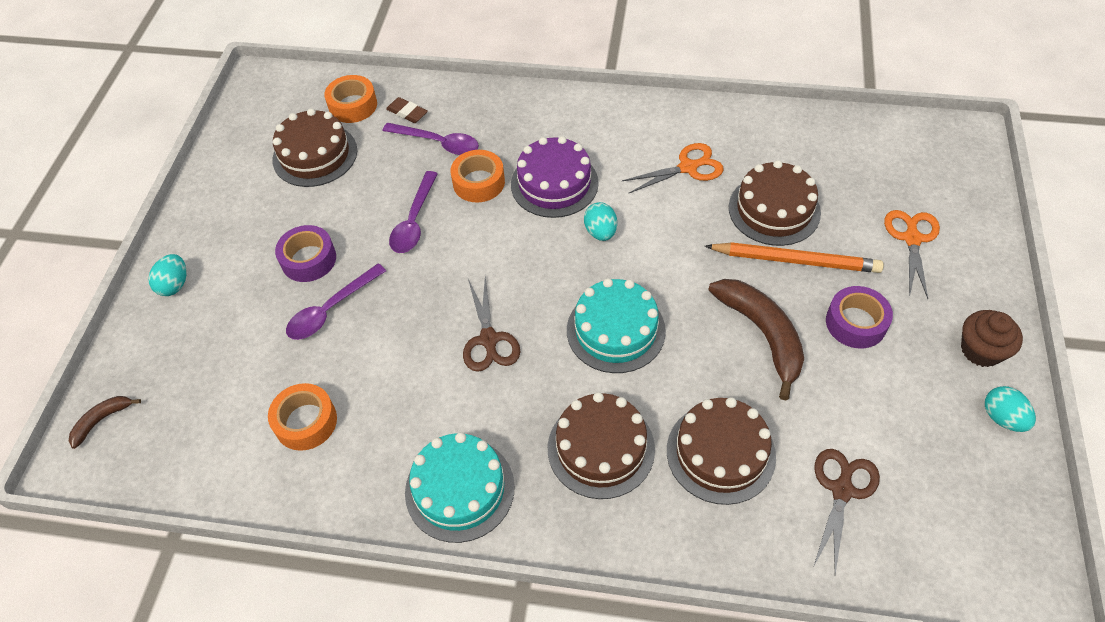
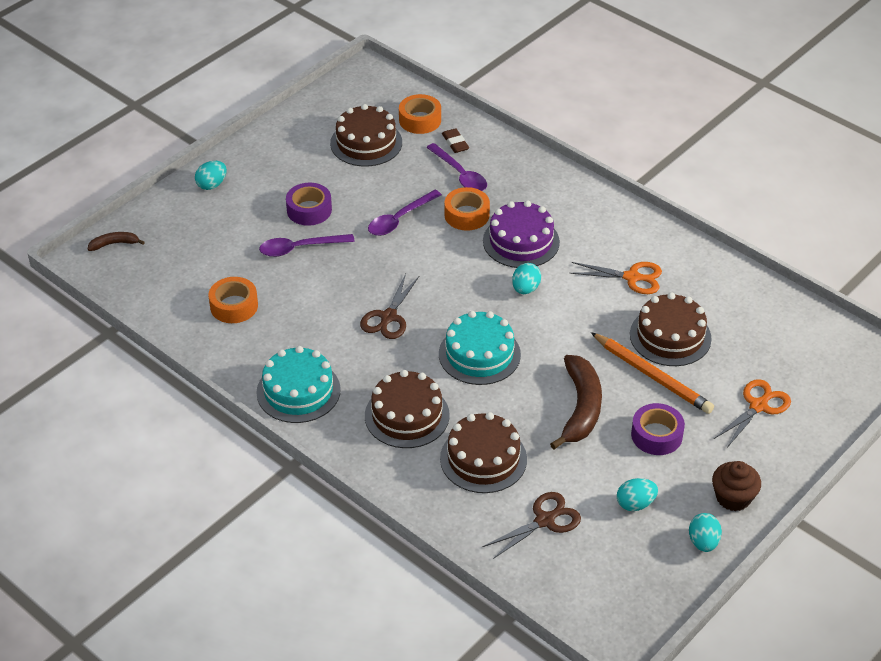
camera: 30 degrees right, 10 degrees down
(906, 413) = (635, 504): none -> turquoise egg

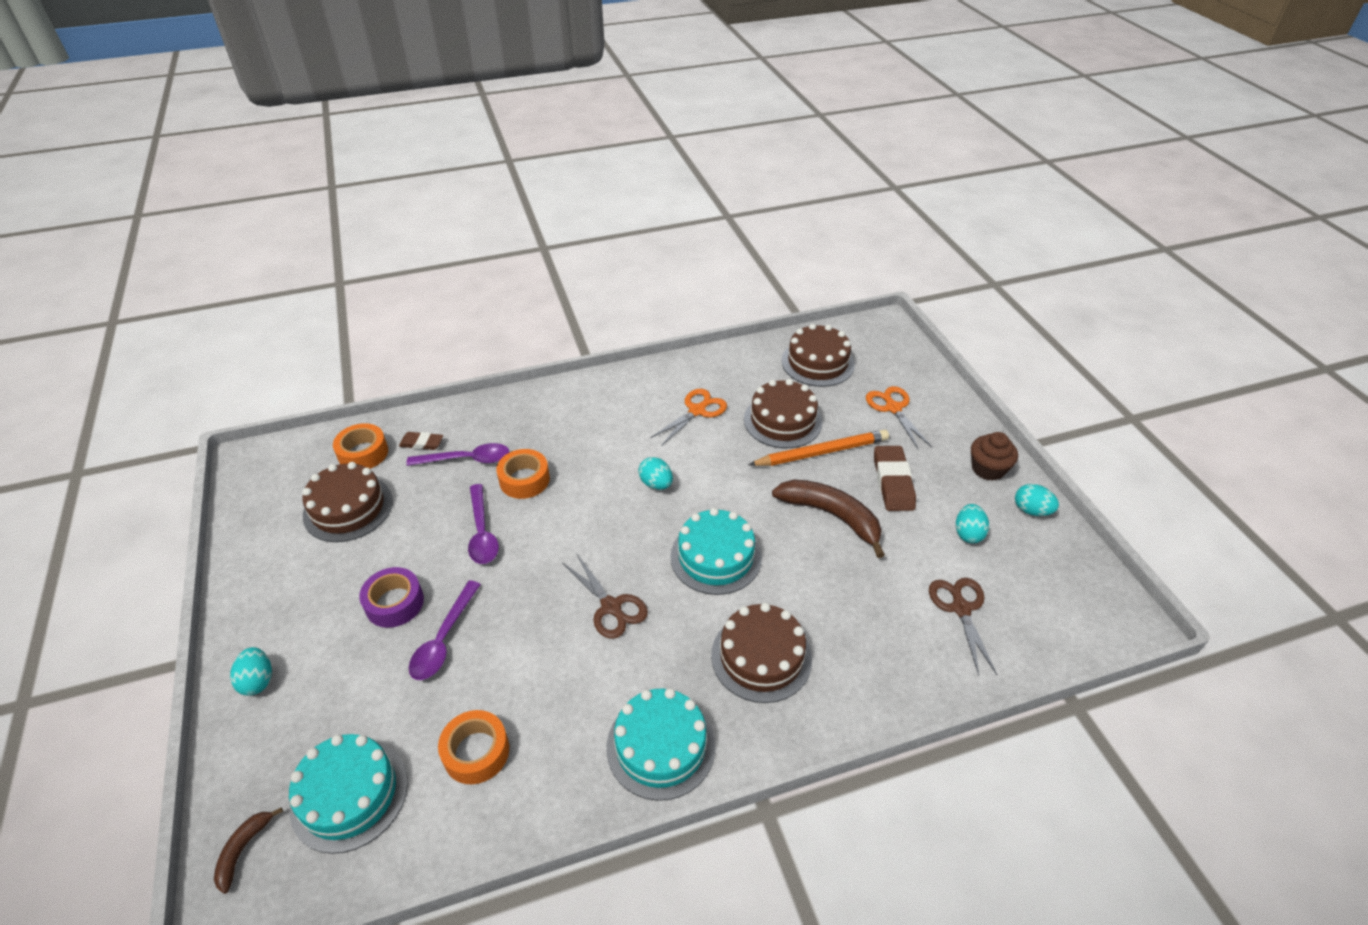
camera: 60 degrees left, 0 degrees up
(171, 266) = (349, 794): none -> turquoise cake
(483, 459) = (857, 619): brown cake -> brown cake (817, 362)
(521, 241) = (593, 459): purple cake -> none
(656, 435) = (893, 482): purple tape -> brown eraser

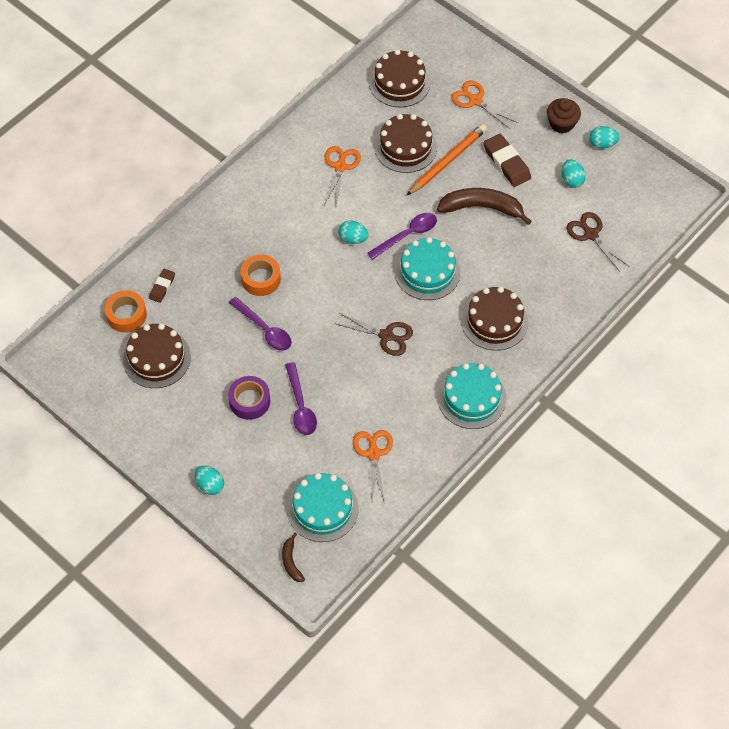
camera: 30 degrees left, 15 degrees up
(422, 443) = (162, 287): brown eraser -> brown eraser turned 45 degrees counterclockwise
(467, 459) = (207, 283): purple spoon -> purple spoon (407, 235)
(476, 752) = (373, 453): orange tape -> orange scissors

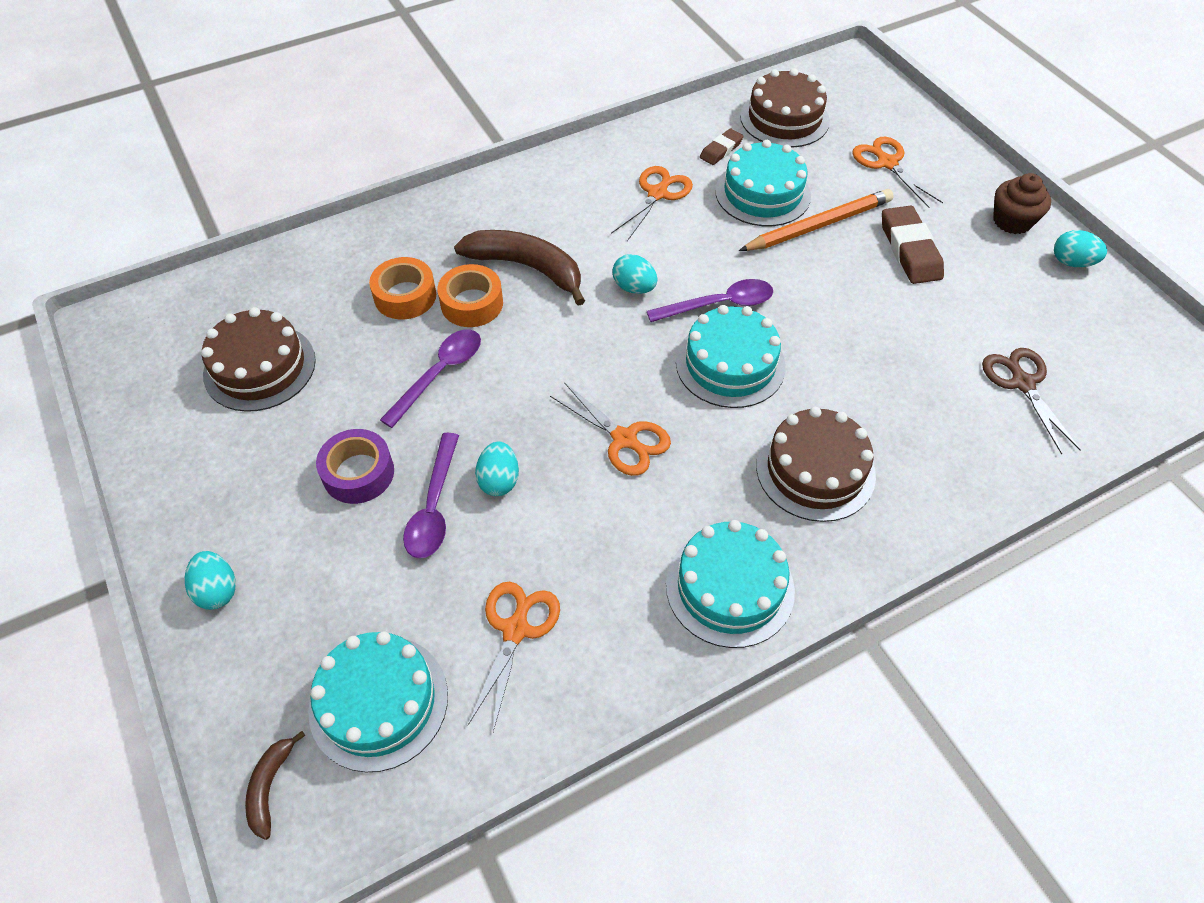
camera: 20 degrees right, 5 degrees down
(126, 315) = (256, 297): orange tape -> orange tape (405, 296)
(162, 287) = (327, 275): brown eraser -> brown eraser (721, 150)
(264, 329) = (439, 374): purple spoon -> purple spoon turned 120 degrees counterclockwise
(386, 336) = (625, 439): brown scissors -> orange scissors
(405, 147) = (762, 193): brown cake -> turquoise cake
(482, 208) = (850, 298): brown banana -> brown banana (527, 267)
(571, 180) = (1009, 298): turquoise egg -> turquoise egg (499, 480)

